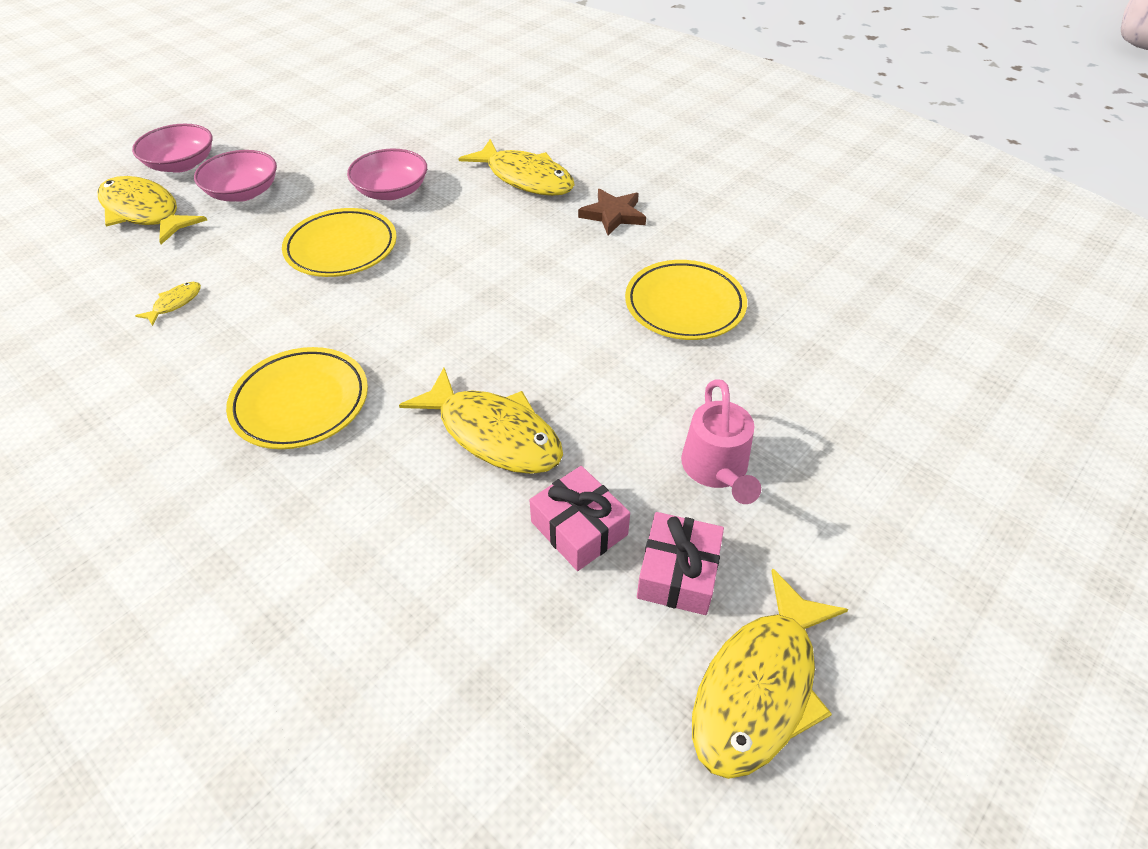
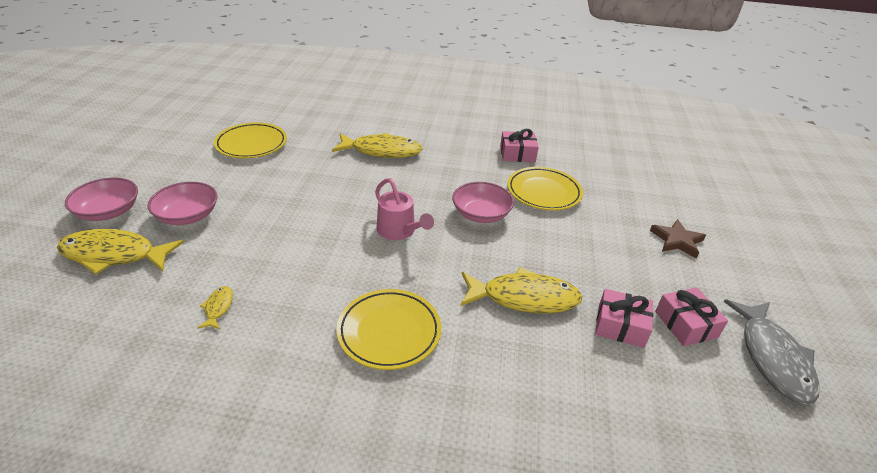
camera: 35 degrees left, 10 degrees down
(341, 248) = (307, 228): yellow plate -> yellow plate (251, 144)
(391, 191) = (302, 183): pink bowl -> pink bowl (481, 214)
(613, 215) = (455, 157): brown star -> brown star (677, 241)
(709, 237) = (517, 154): none -> pink gift
(717, 470) = (647, 267): pink watering can -> pink watering can (399, 231)
(759, 687) = (772, 358): yellow fish -> grey fish

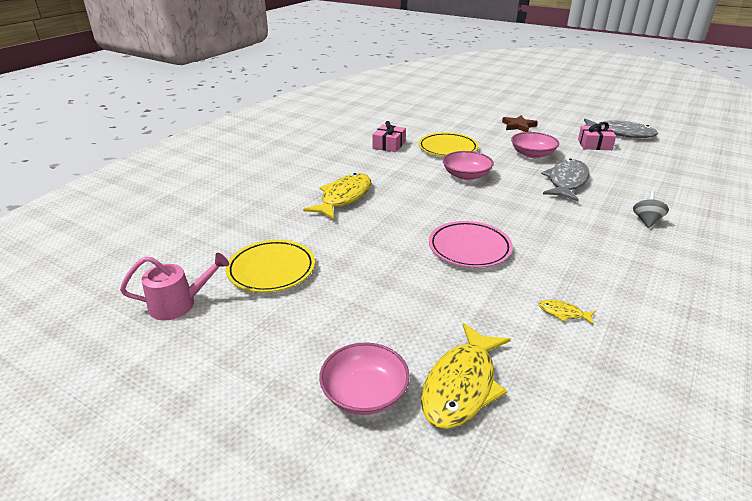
camera: 65 degrees left, 5 degrees down
(187, 216) = (403, 326): pink bowl -> pink bowl (532, 154)
(319, 235) = (469, 248): none -> pink plate
(389, 332) = (598, 235): yellow plate -> none
(399, 231) = (477, 211): pink watering can -> pink watering can (179, 304)
(454, 383) = (646, 221): none -> grey spinning top
(524, 298) = (566, 182): yellow fish -> grey fish
(620, 326) = (595, 161): pink gift -> none

